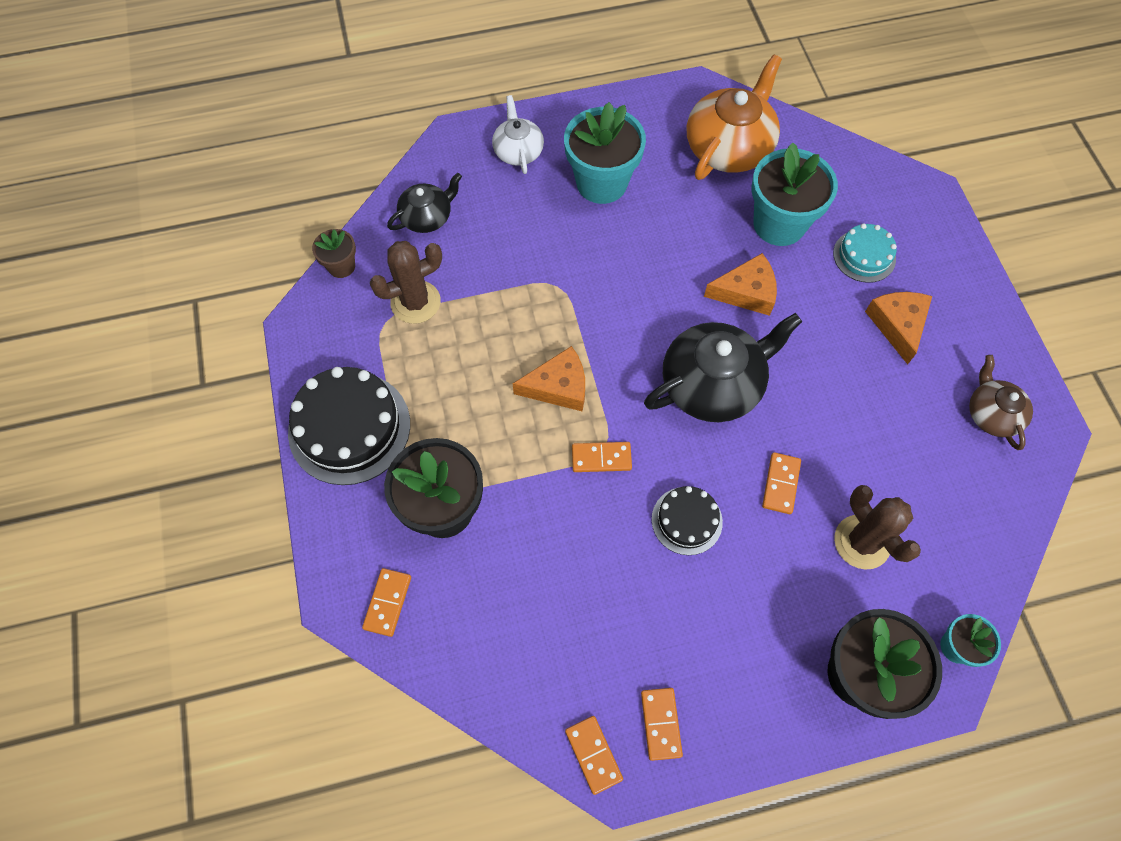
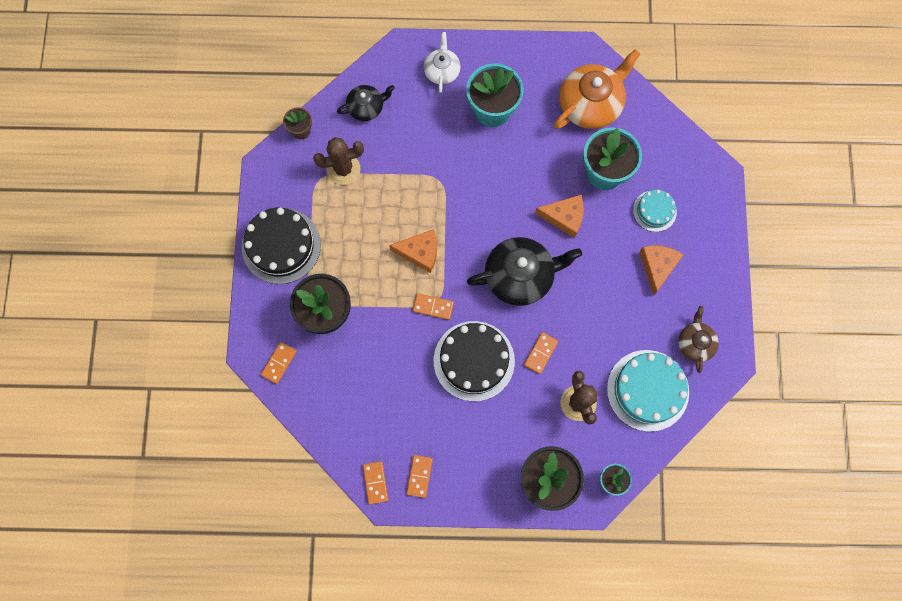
camera: 15 degrees right, 10 degrees up
(686, 520) = (474, 361): black cake -> black cake, size x1.79
(954, 497) = (647, 390): none -> turquoise cake

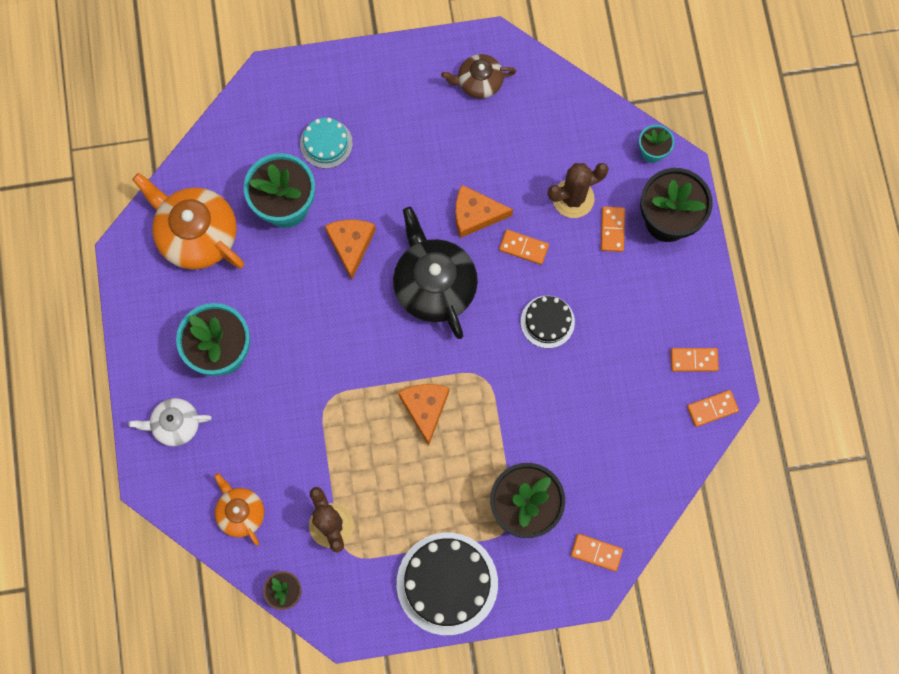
camera: 100 degrees left, 0 degrees up
(366, 107) = (240, 512): black teapot -> orange teapot
(433, 307) = (491, 380): orange domino -> orange domino (612, 230)
(474, 361) = (547, 321): black cake -> black cake, size x0.56
(647, 390) = (543, 126): turquoise cake -> none
(657, 266) = (395, 132): orange cheese -> orange cheese (475, 214)

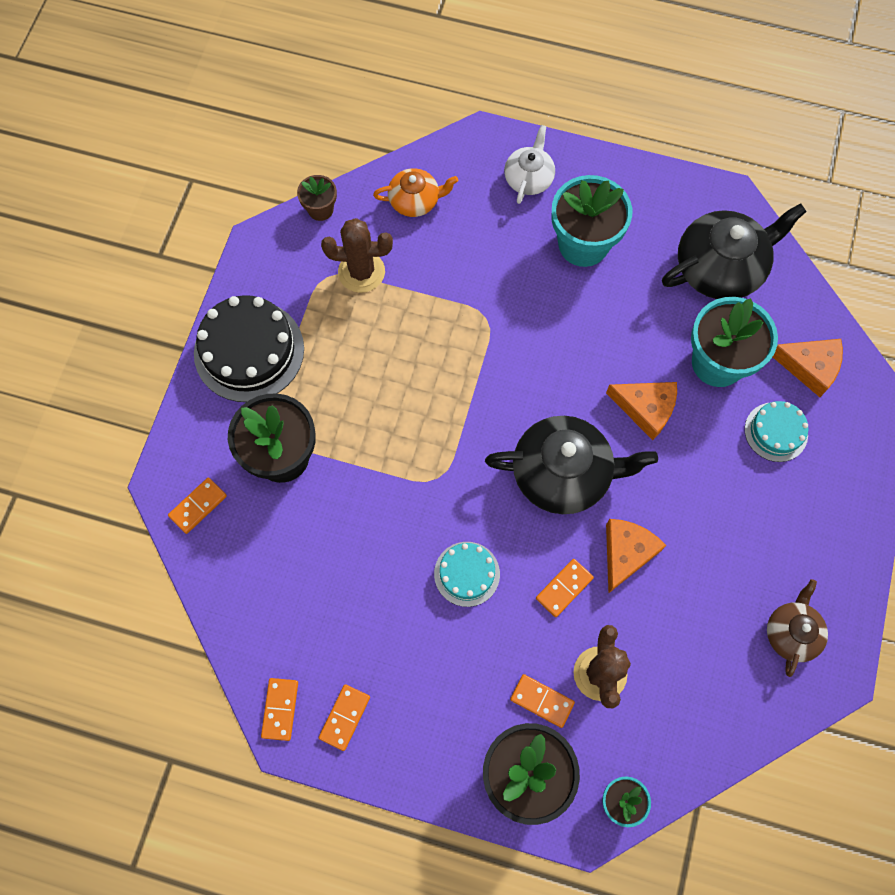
camera: 115 degrees right, 5 degrees down
(196, 234) = (720, 267): orange teapot -> black teapot
(425, 408) = (433, 406): orange cheese -> orange cheese (809, 367)
(547, 321) = (467, 574): black cake -> turquoise cake

